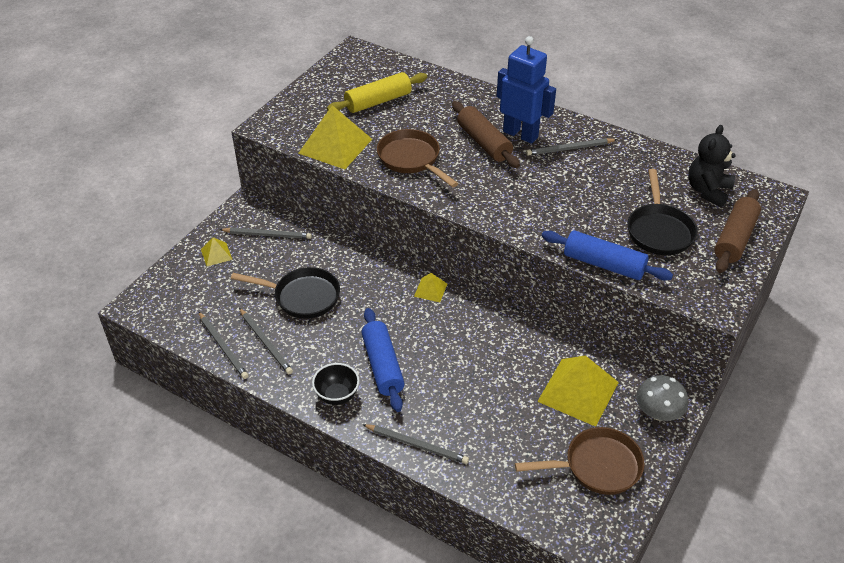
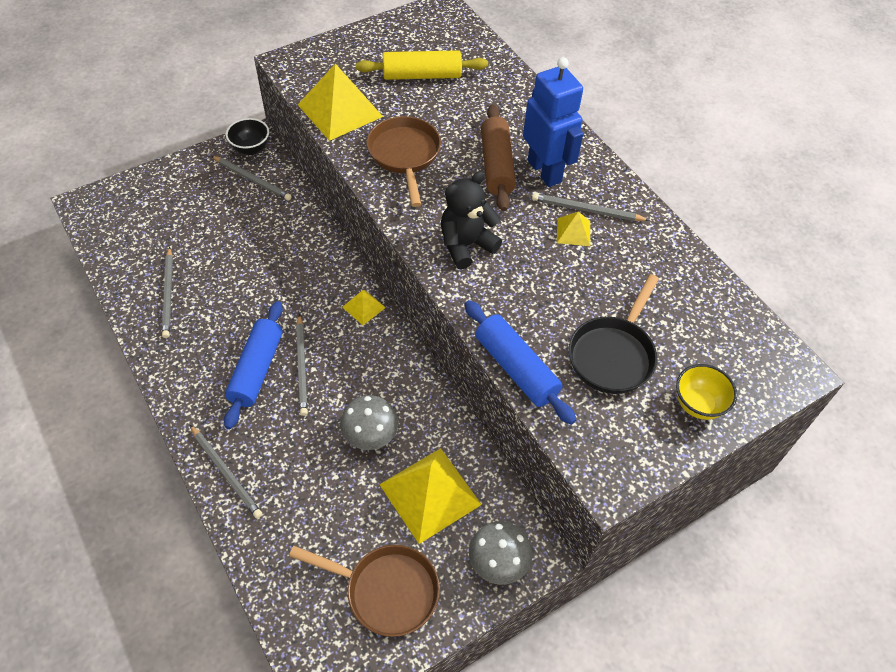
camera: 25 degrees right, 10 degrees up
(216, 254) = (192, 181): yellow pyramid -> yellow pyramid (573, 232)
(223, 347) = (128, 281): grey pencil -> grey pencil (302, 366)
(302, 297) = (236, 260): black pan -> none
(337, 396) = (191, 382): black bowl -> black bowl (251, 149)
(504, 372) = (370, 434): none -> grey mushroom
(708, 191) = (711, 329): black teddy bear -> black teddy bear (466, 245)
(735, 238) = (698, 404): brown rolling pin -> yellow bowl

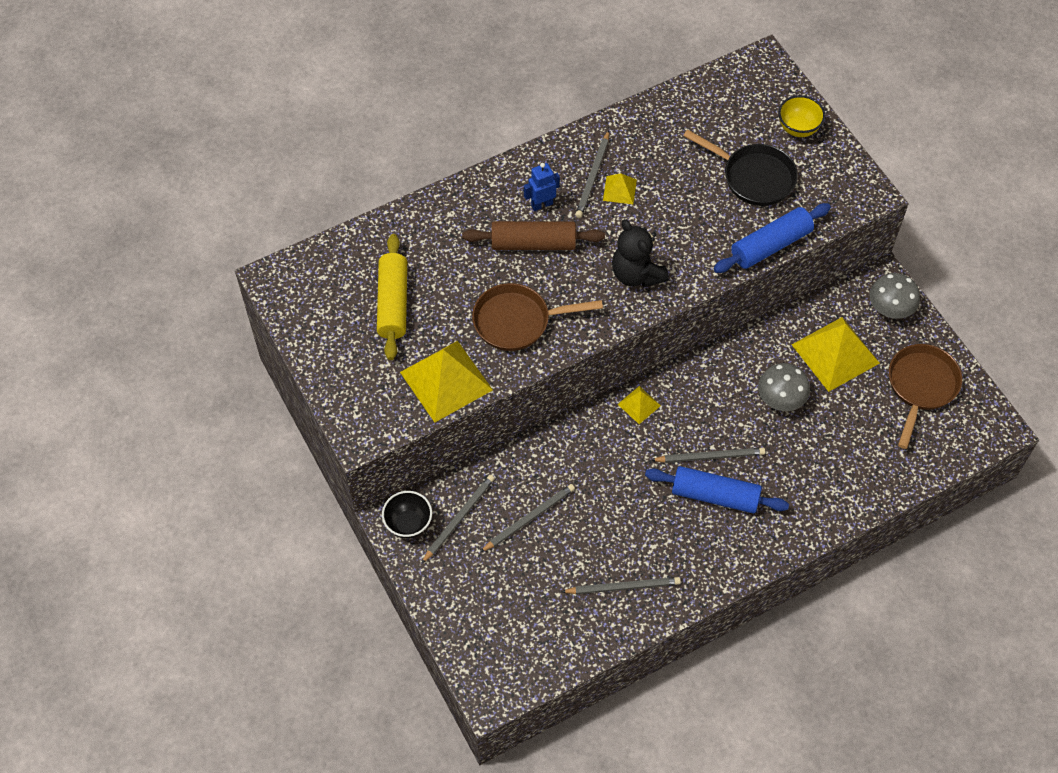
camera: 85 degrees left, 5 degrees up
(226, 473) = (825, 513): grey pencil -> grey pencil (529, 518)
(545, 171) = (541, 204): blue robot -> blue robot, size x0.51

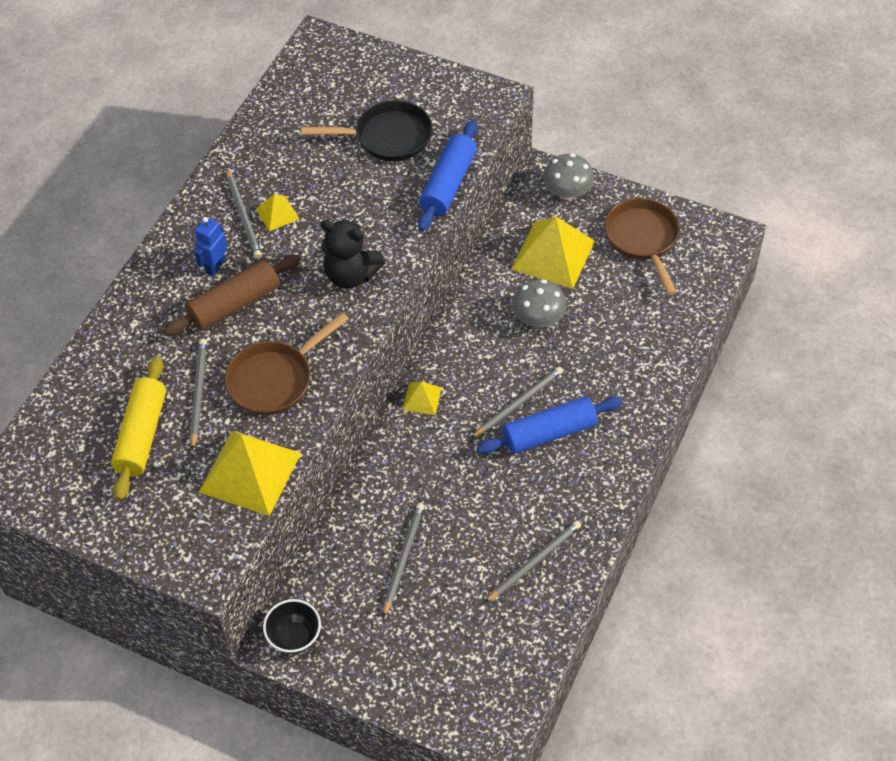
camera: 35 degrees left, 5 degrees down
(393, 303) = (142, 435): yellow rolling pin -> yellow rolling pin turned 45 degrees clockwise
(459, 518) = (338, 601): grey pencil -> grey pencil (198, 393)
(798, 128) = (393, 78): yellow bowl -> none

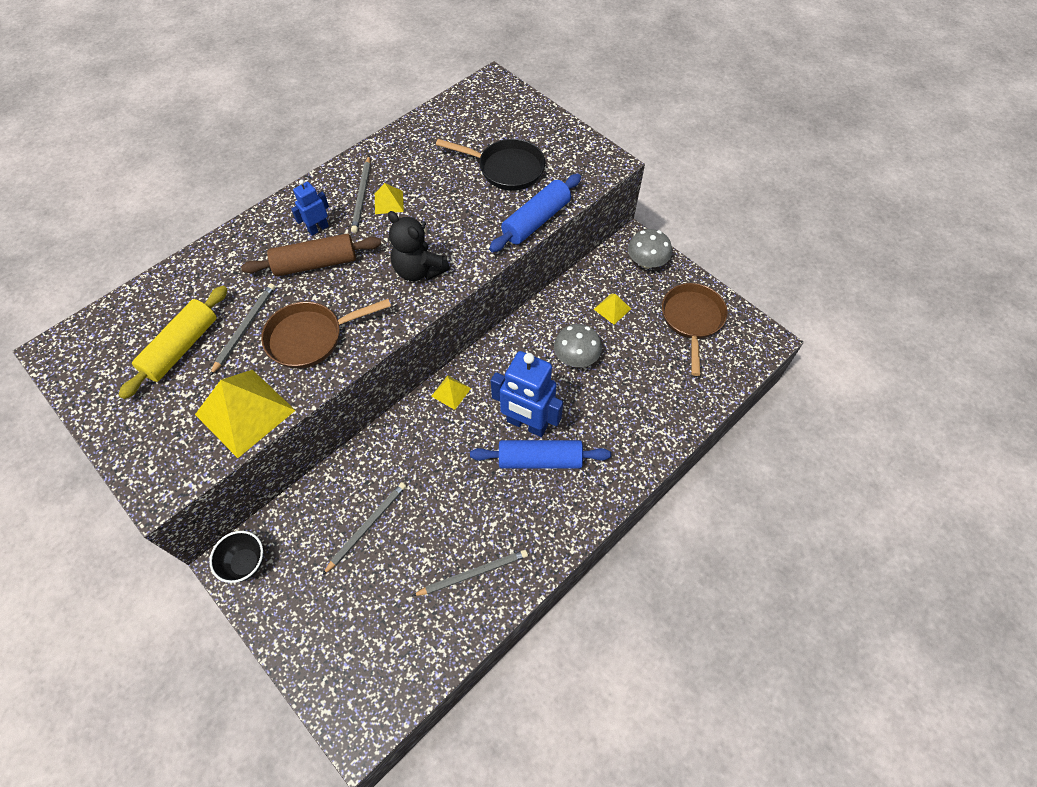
camera: 20 degrees right, 5 degrees up
(518, 403) = (526, 424): grey pencil -> blue robot
(553, 255) = (612, 309): yellow pyramid -> yellow pyramid, size x0.48

